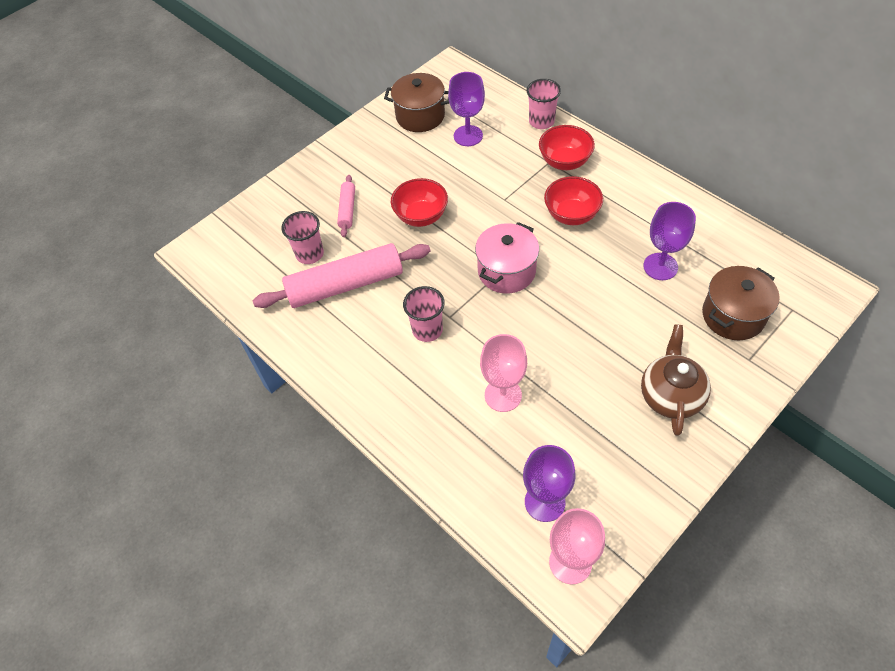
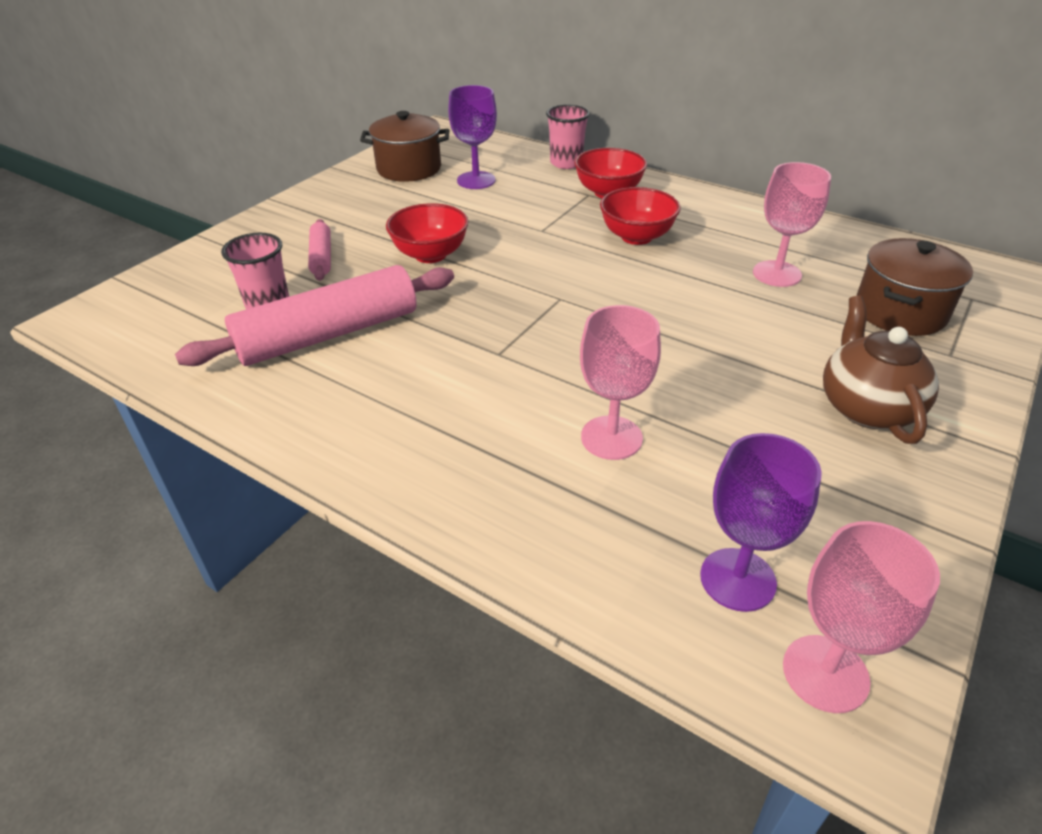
camera: 15 degrees left, 15 degrees down
(427, 330) = (468, 372): pink cup -> none
(506, 271) = (568, 297): pink pot -> none
(660, 266) = (777, 274): purple goblet -> pink goblet

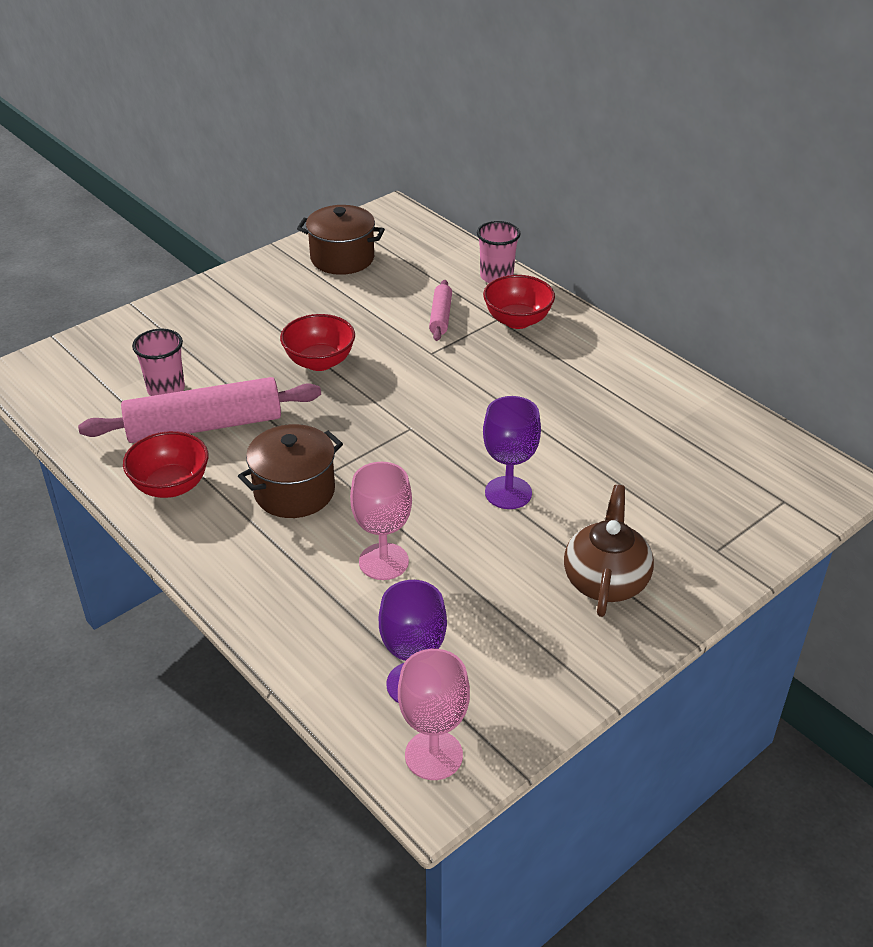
camera: 15 degrees right, 0 degrees up
(321, 257) = (226, 347): pink rolling pin -> pink rolling pin (440, 317)
(476, 180) = (399, 283): purple goblet -> purple goblet (508, 493)
(636, 237) = (514, 376): red bowl -> red bowl (171, 486)
(777, 274) = (619, 440): pink goblet -> none
(900, 312) = (704, 501): brown pot -> brown pot (294, 491)

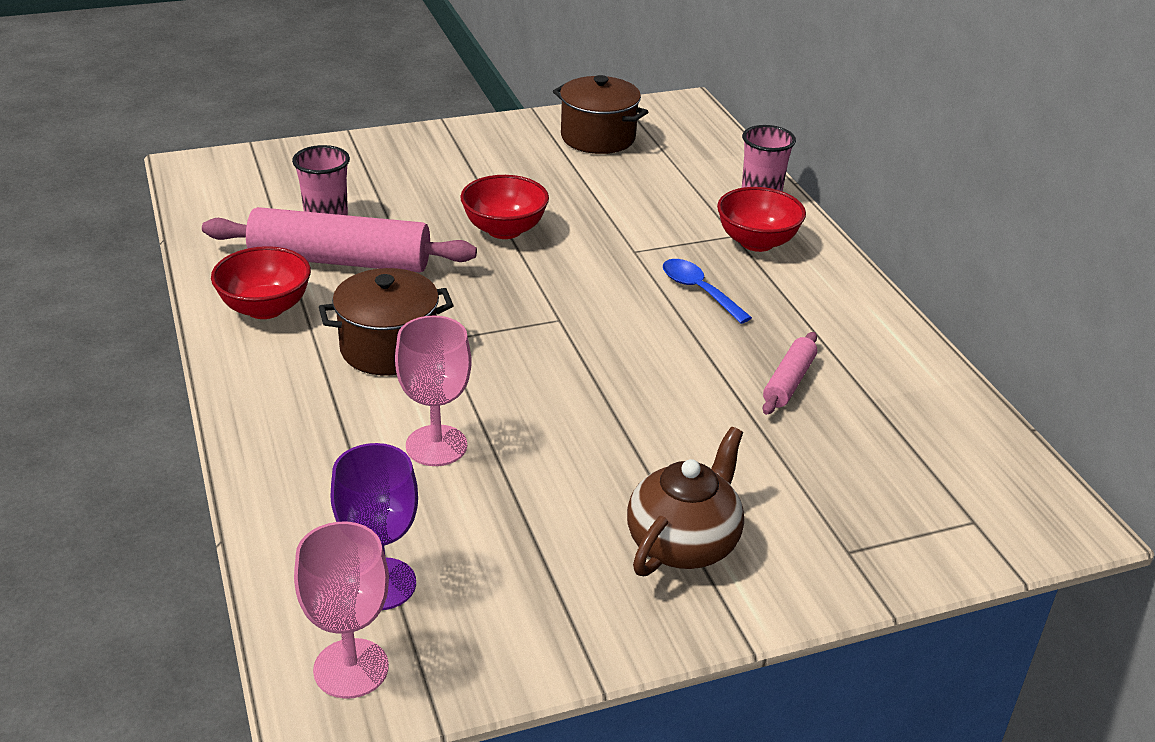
camera: 20 degrees right, 5 degrees down
(440, 317) = (669, 218): pink rolling pin -> pink rolling pin (788, 382)
(499, 374) = (699, 291): none -> blue spoon
(508, 493) = (627, 415): purple goblet -> none

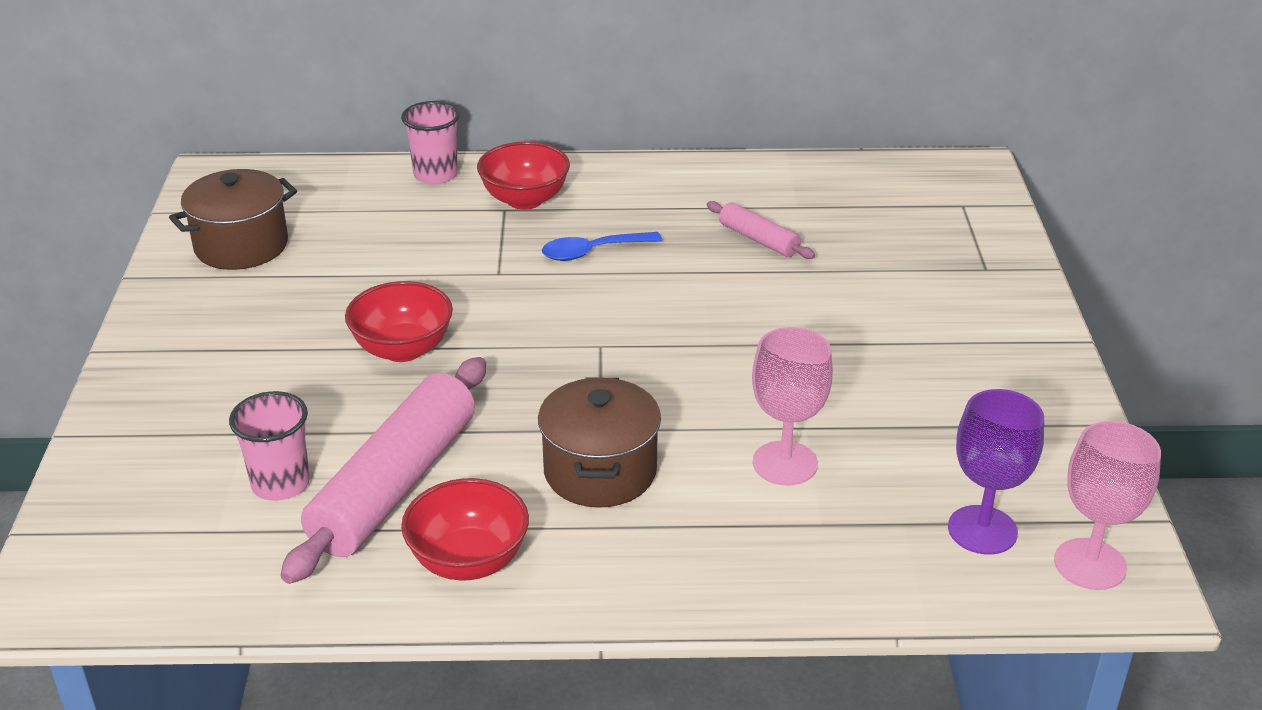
camera: 70 degrees left, 0 degrees up
(683, 543) = (960, 345): brown teapot -> none

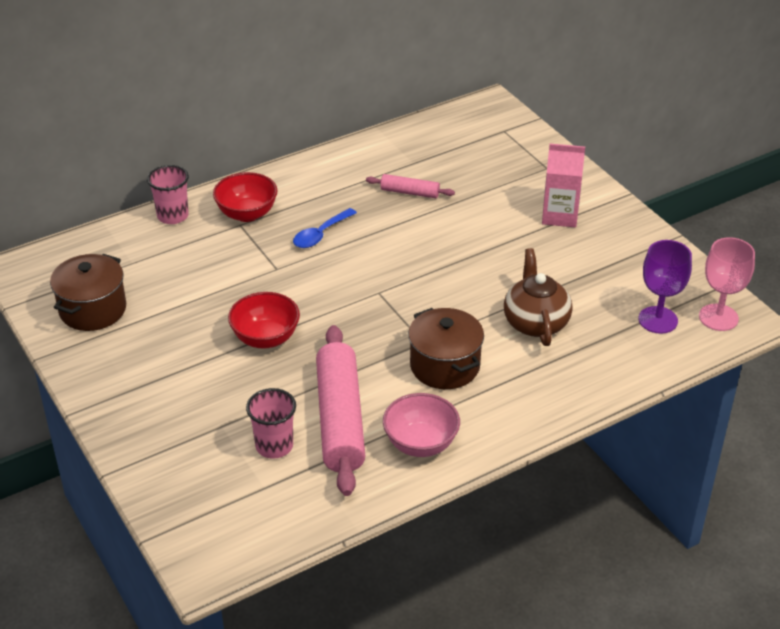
camera: 30 degrees left, 5 degrees up
(468, 561) = (420, 443): red bowl -> pink bowl
(785, 463) = (535, 323): pink goblet -> brown teapot
(950, 335) = (560, 215): none -> pink carton

